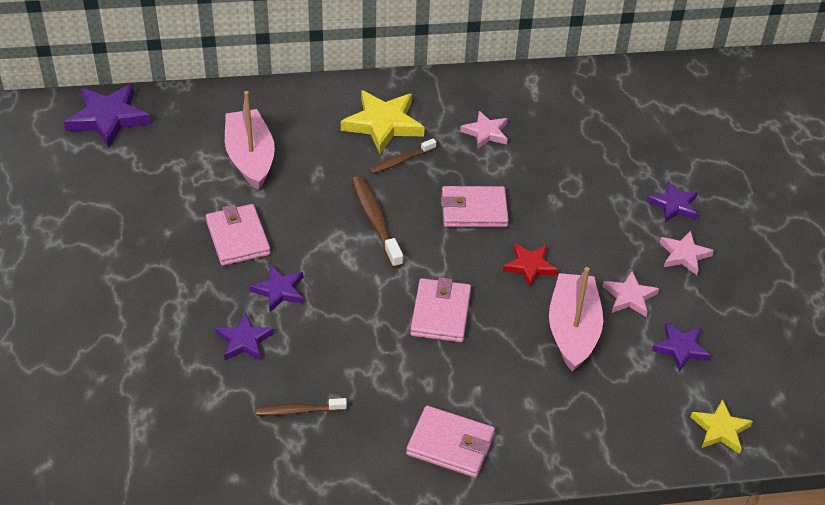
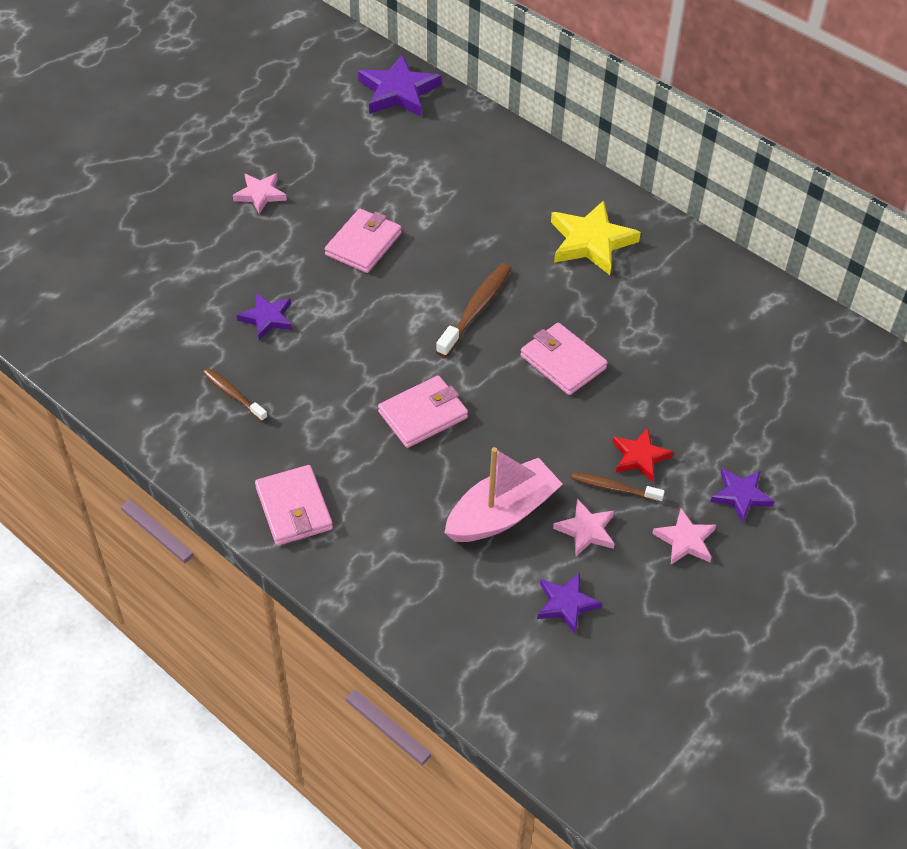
camera: 50 degrees right, 5 degrees up
(250, 158) = (454, 193): pink boat -> none
(279, 290) = (337, 303): purple star -> none
(400, 161) = (562, 280): brown toothbrush -> brown toothbrush (614, 488)
(486, 132) = (665, 311): pink star -> pink star (260, 194)
(529, 266) = (542, 439): red star -> red star (639, 457)
(720, 429) = (501, 689): yellow star -> none

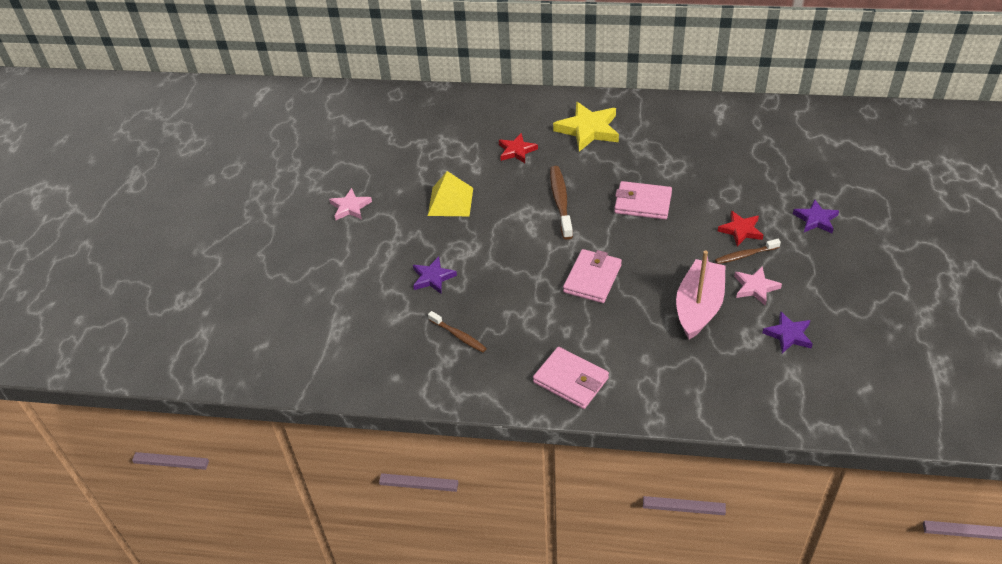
camera: 30 degrees left, 5 degrees down
(233, 395) = (458, 336): brown toothbrush -> brown toothbrush turned 150 degrees counterclockwise
(363, 244) = (450, 201): pink wallet -> yellow pyramid
(398, 92) = (380, 104): purple star -> none
(488, 224) = (516, 151): none -> red star
(685, 540) = (813, 260): pink star -> none

